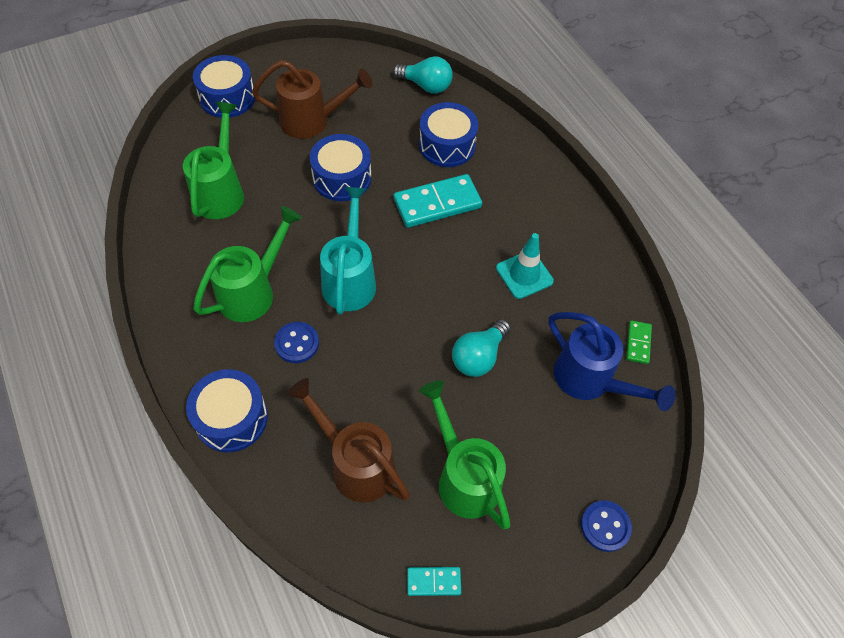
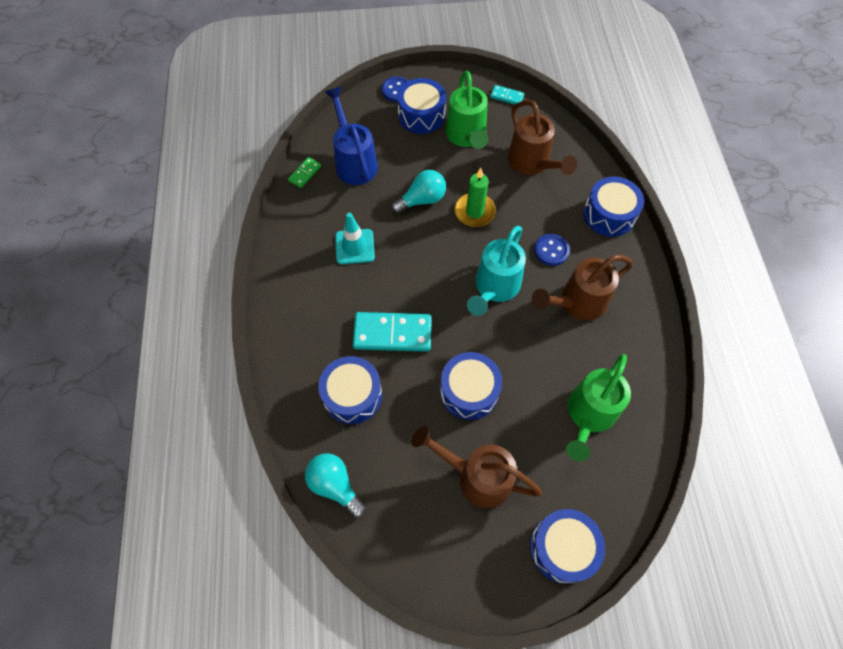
camera: 155 degrees left, 5 degrees up
(252, 292) = (577, 302): green watering can -> brown watering can
(407, 363) = (474, 212): none -> green candle
(545, 491) = (421, 115): none -> blue drum

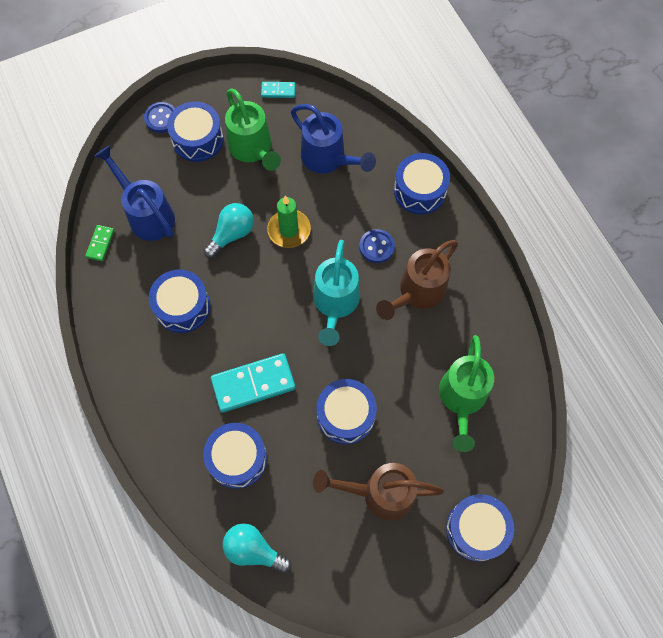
camera: 20 degrees left, 5 degrees up
(355, 246) = (182, 306): turquoise traffic cone -> blue drum
(532, 163) = (328, 159): brown watering can -> blue watering can

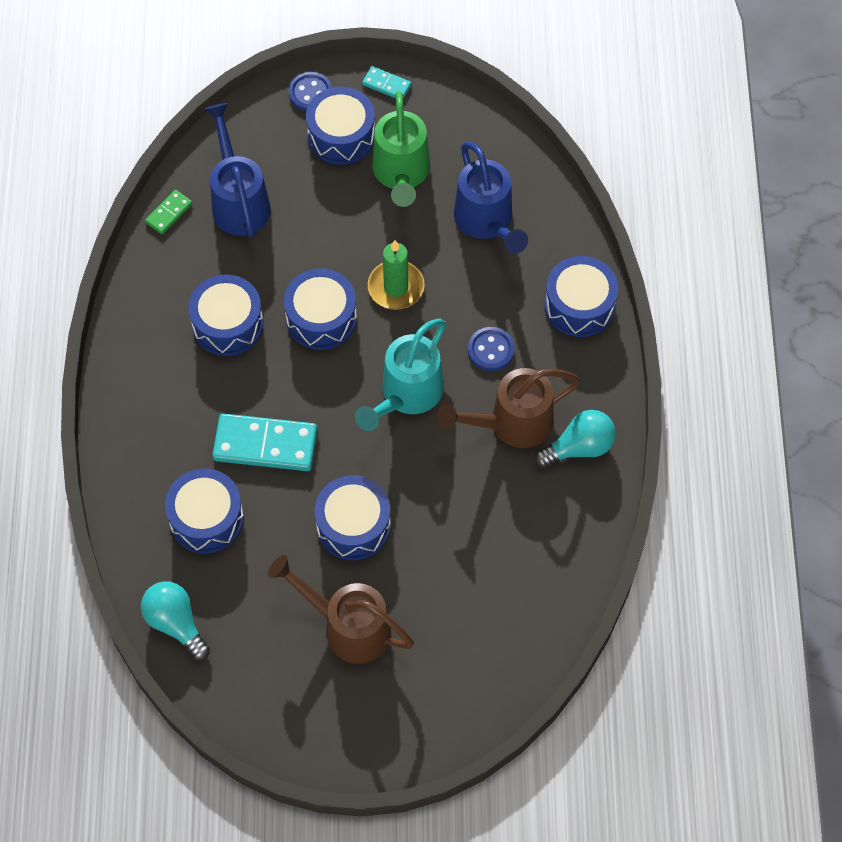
camera: 25 degrees right, 5 degrees down
(232, 234) = (326, 264): turquoise light bulb -> turquoise light bulb (579, 447)
(278, 91) = (468, 115): turquoise domino -> turquoise domino (386, 85)
(462, 398) = (499, 566): green watering can -> none
(476, 529) = (437, 715): blue drum -> blue drum (321, 318)

